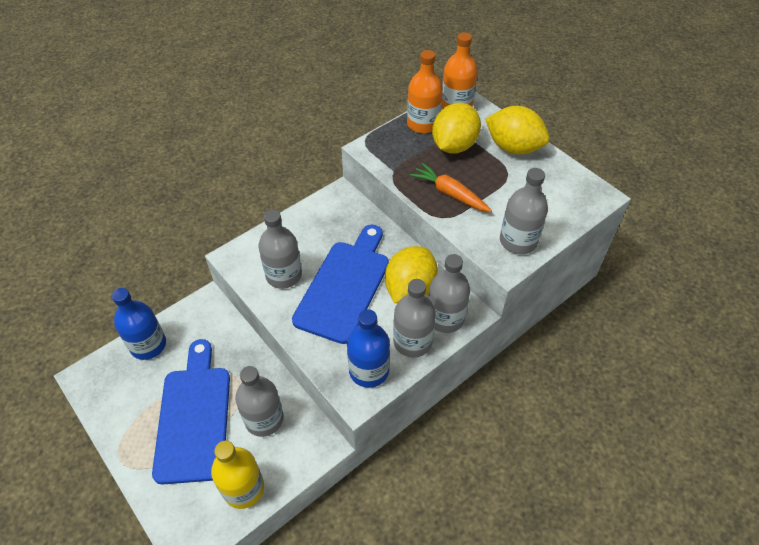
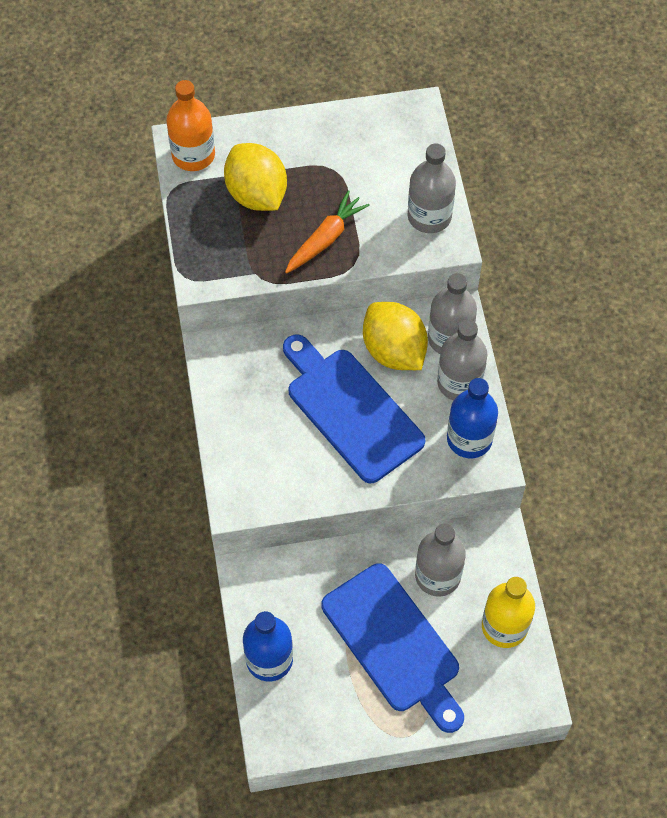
camera: 60 degrees left, 10 degrees up
(194, 417) = (394, 644): blue cutting board -> blue cutting board turned 150 degrees counterclockwise
(283, 275) = (297, 463): grey bottle -> none
(423, 124) = (199, 204): orange bottle -> none
(450, 193) = (325, 239): orange carrot -> orange carrot turned 150 degrees clockwise
(513, 148) = (299, 141): yellow lemon -> none

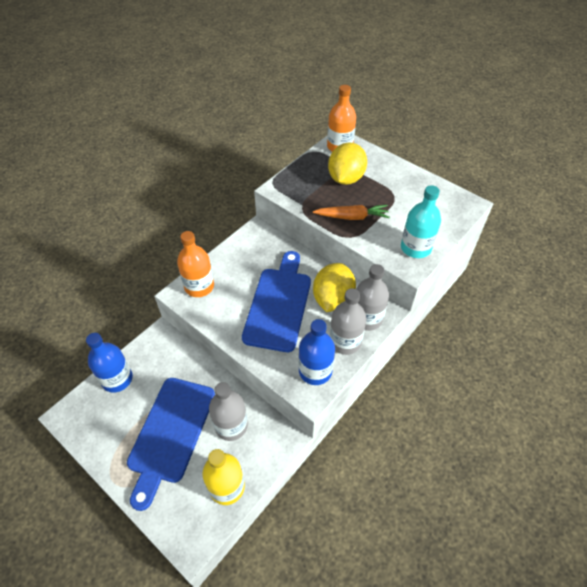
camera: 50 degrees right, 10 degrees down
(245, 475) = (199, 286): none -> orange bottle
(429, 216) = (415, 248): grey bottle -> turquoise bottle

